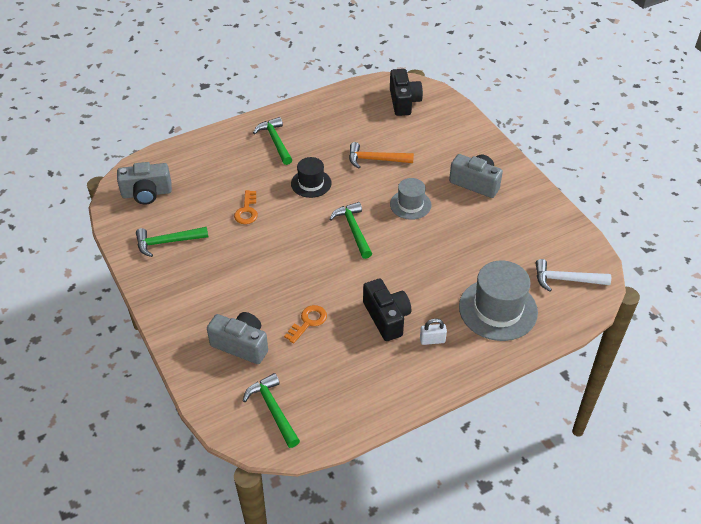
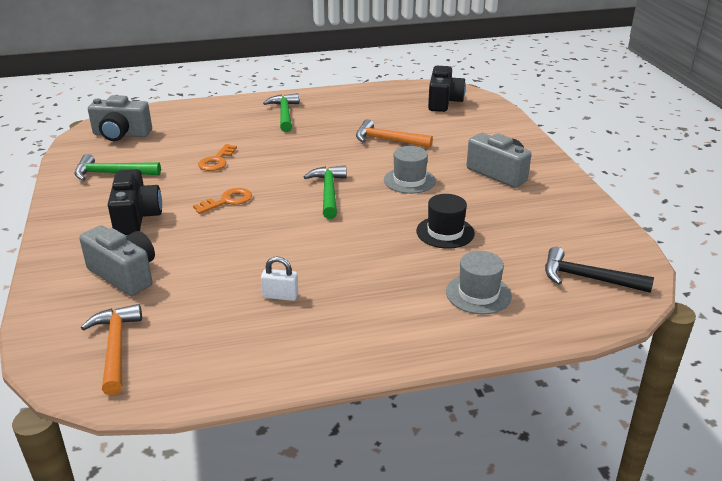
camera: 15 degrees right, 15 degrees down
(273, 410) = (116, 347): green hammer -> orange hammer
(308, 322) = (221, 266): orange key -> orange key (228, 201)
(311, 183) = (302, 149): black hat -> black hat (445, 232)
(386, 318) = (323, 278): black camera -> black camera (136, 217)
(432, 340) = (372, 311): white padlock -> white padlock (280, 296)
(498, 309) = (478, 294): grey hat -> grey hat, size x0.59
(566, 280) = (588, 278): white hammer -> black hammer

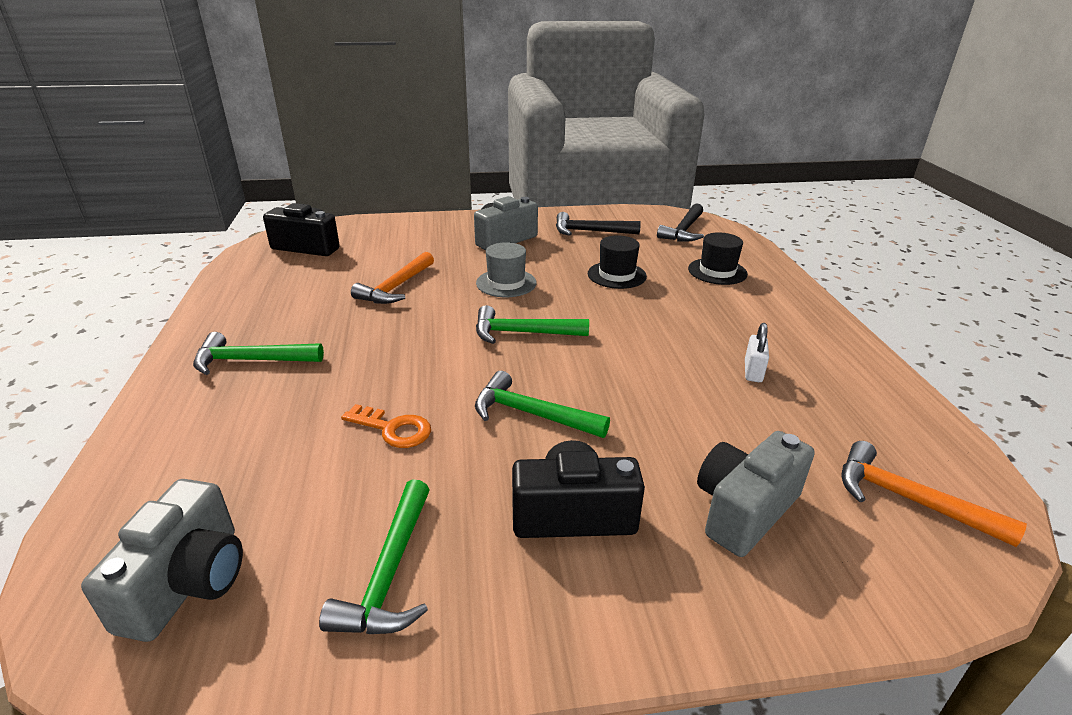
camera: 85 degrees left, 0 degrees up
(116, 347) = (908, 499): orange hammer -> orange hammer turned 45 degrees clockwise
(228, 201) = (532, 414): orange key -> green hammer
(478, 294) = (717, 271): grey hat -> black hat
(546, 217) = (590, 231): none -> black hammer

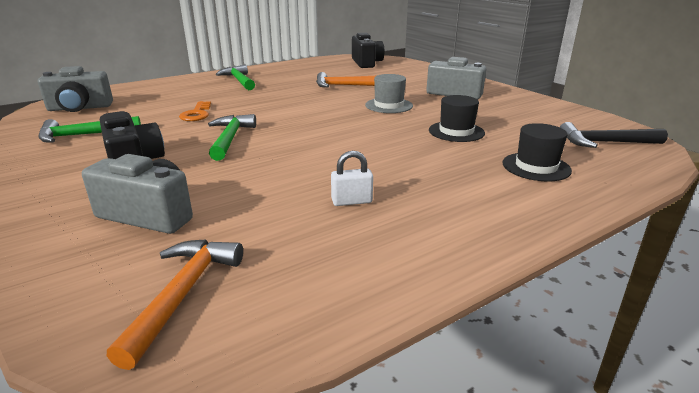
camera: 65 degrees right, 5 degrees down
(523, 333) = (325, 121): green hammer -> none
(590, 231) = (523, 112): black hammer -> none

